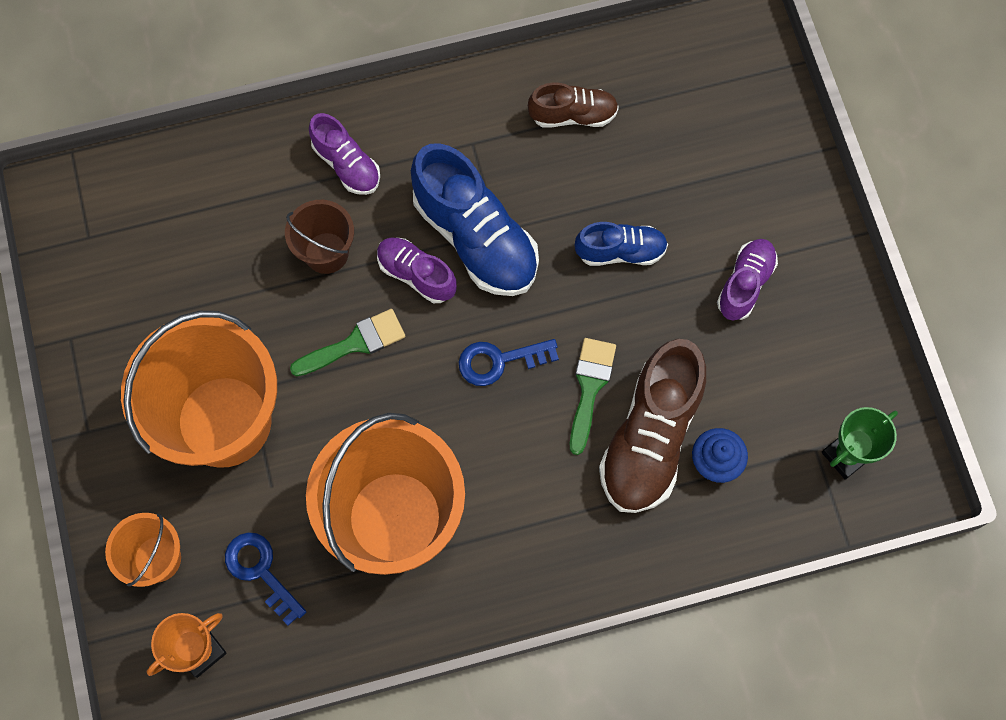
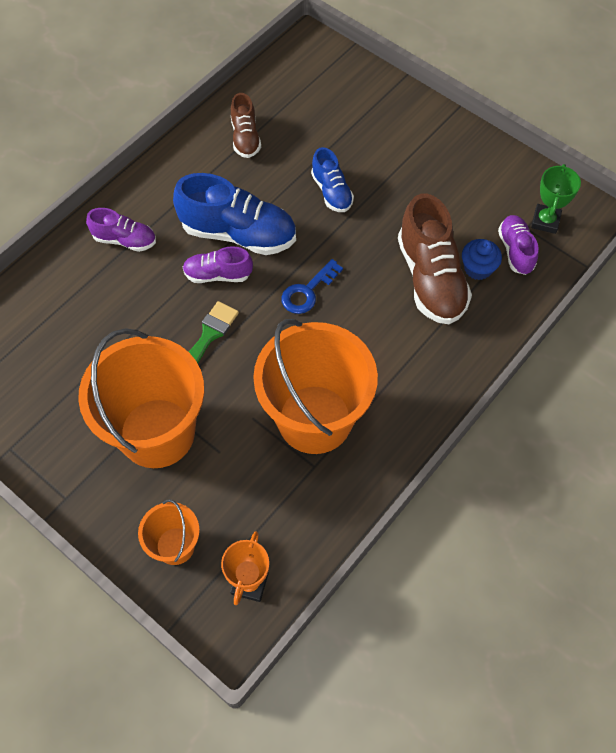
camera: 35 degrees left, 10 degrees down
(260, 571) = (252, 507): blue key -> none
(326, 253) = (150, 296): brown bucket -> none
(573, 115) = (245, 138): brown shoe -> brown shoe turned 120 degrees clockwise
(590, 388) = (373, 273): green brush -> none
(620, 251) = (331, 192): blue shoe -> blue shoe turned 105 degrees clockwise
(745, 284) = (416, 168): purple shoe -> purple shoe (515, 250)

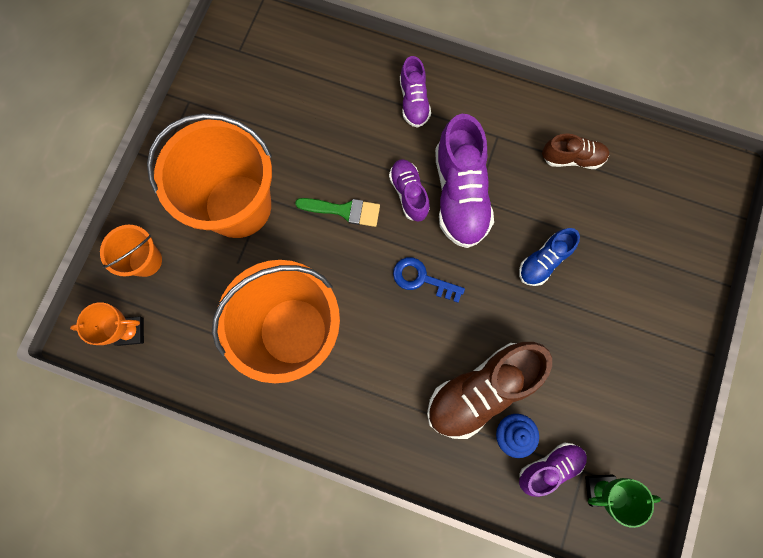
camera: 70 degrees right, 15 degrees up
(238, 233) = (460, 194): blue shoe -> purple shoe
(245, 138) = (572, 158): brown shoe -> brown shoe turned 150 degrees counterclockwise

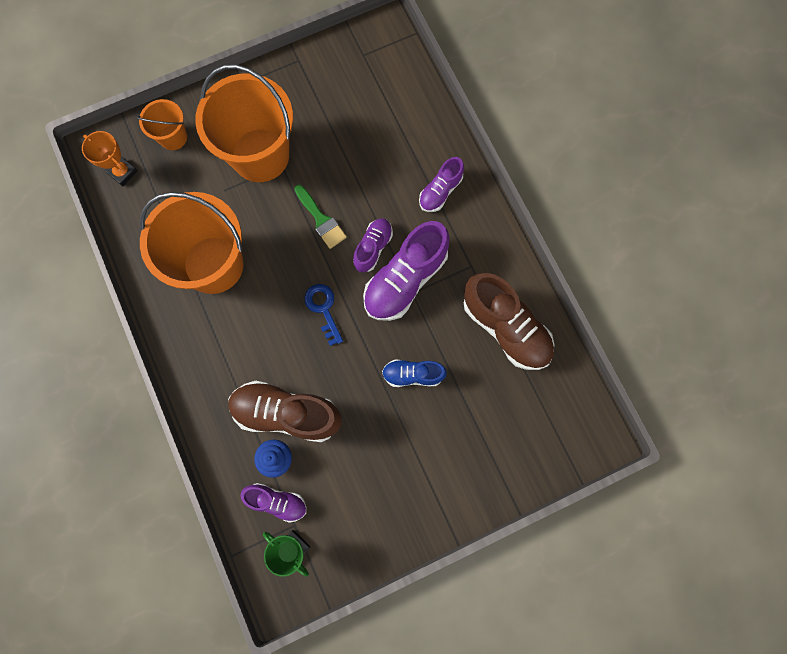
camera: 45 degrees right, 0 degrees up
(572, 158) = (506, 328): brown shoe -> brown shoe, size x1.80

